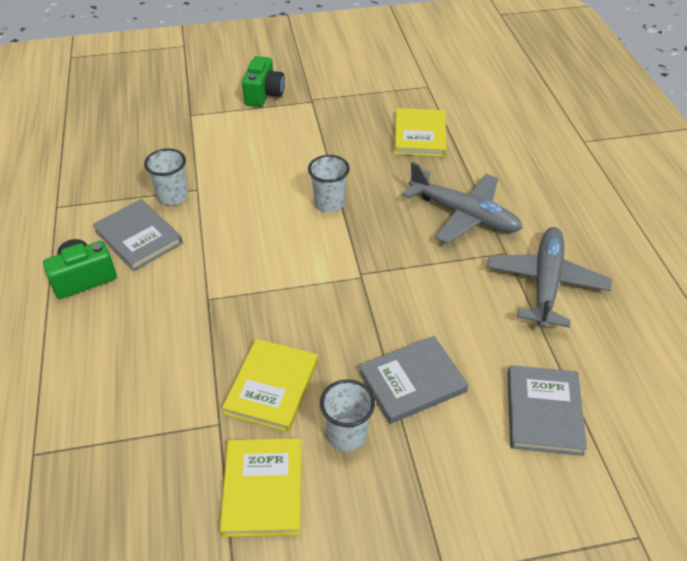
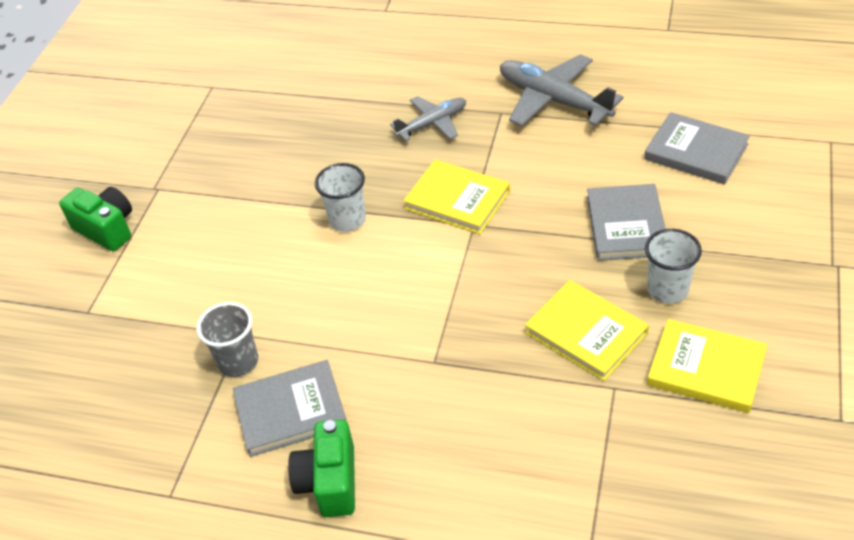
camera: 60 degrees left, 0 degrees up
(173, 196) = (238, 361): white cup -> grey cup
(420, 135) = (290, 118): yellow book -> yellow book (457, 200)
(463, 214) = (432, 124): grey plane -> grey plane, size x0.61

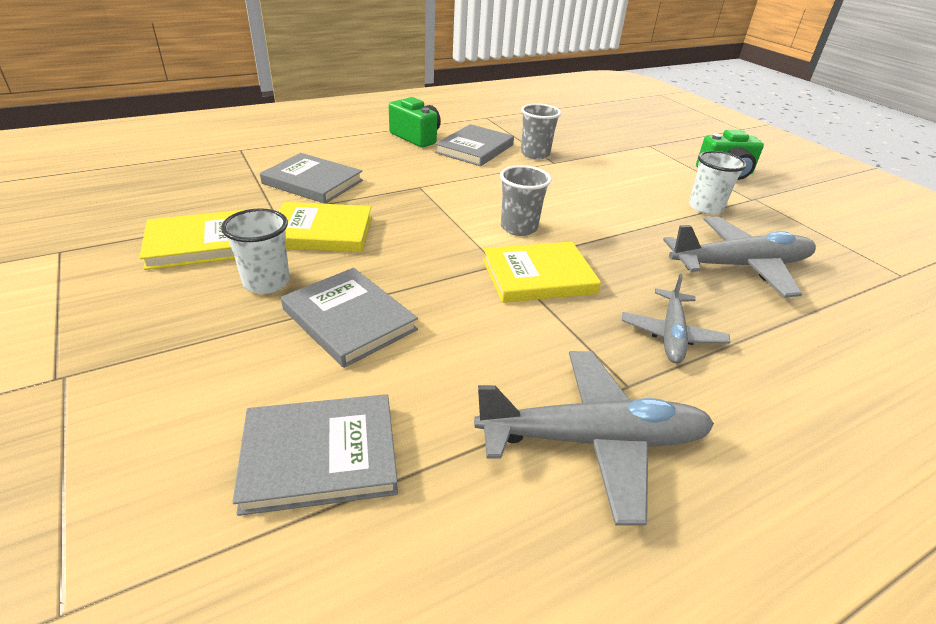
camera: 130 degrees right, 10 degrees down
(302, 141) = (739, 266): none -> grey plane
(347, 220) = (598, 230): white cup -> white cup (705, 207)
(409, 254) = (519, 228): none -> grey cup
(541, 429) = (312, 182): none -> grey book

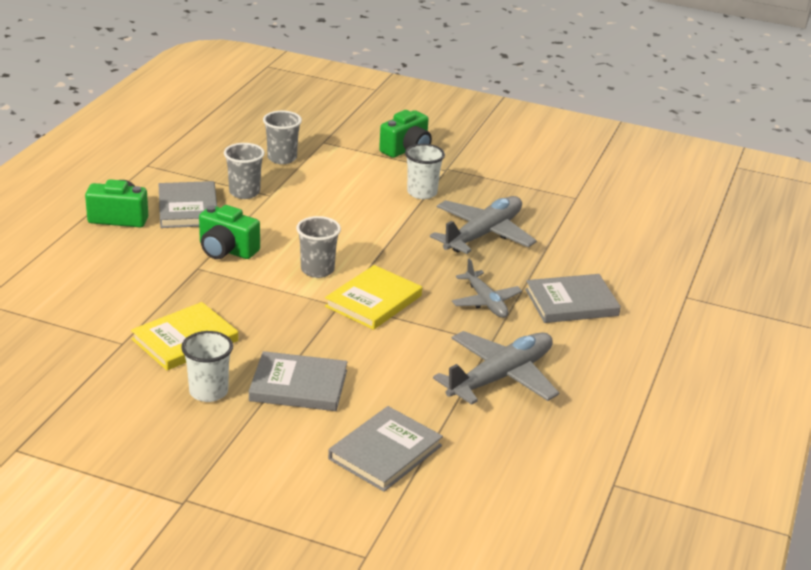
camera: 40 degrees left, 5 degrees down
(200, 243) = (111, 392): yellow book -> none
(312, 182) = (105, 304): grey book -> grey book (571, 302)
(461, 184) = (226, 250): none -> green camera
(598, 144) = (282, 158): none -> grey cup

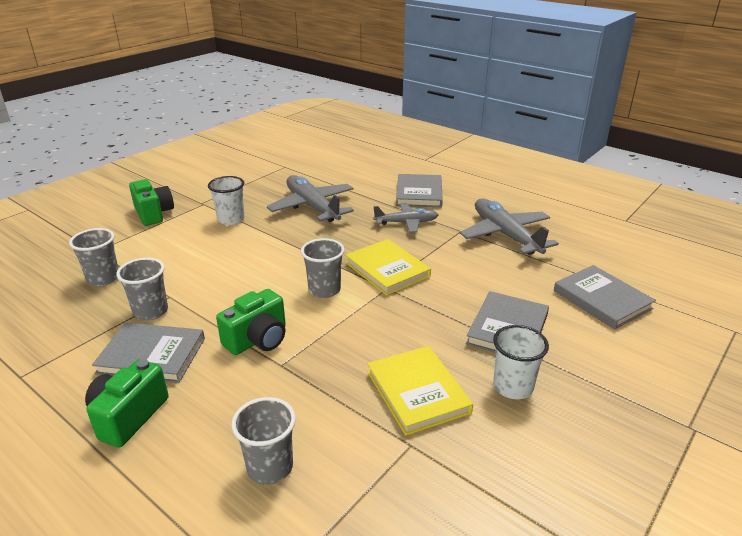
camera: 70 degrees left, 0 degrees up
(85, 285) = (270, 467): none -> grey cup

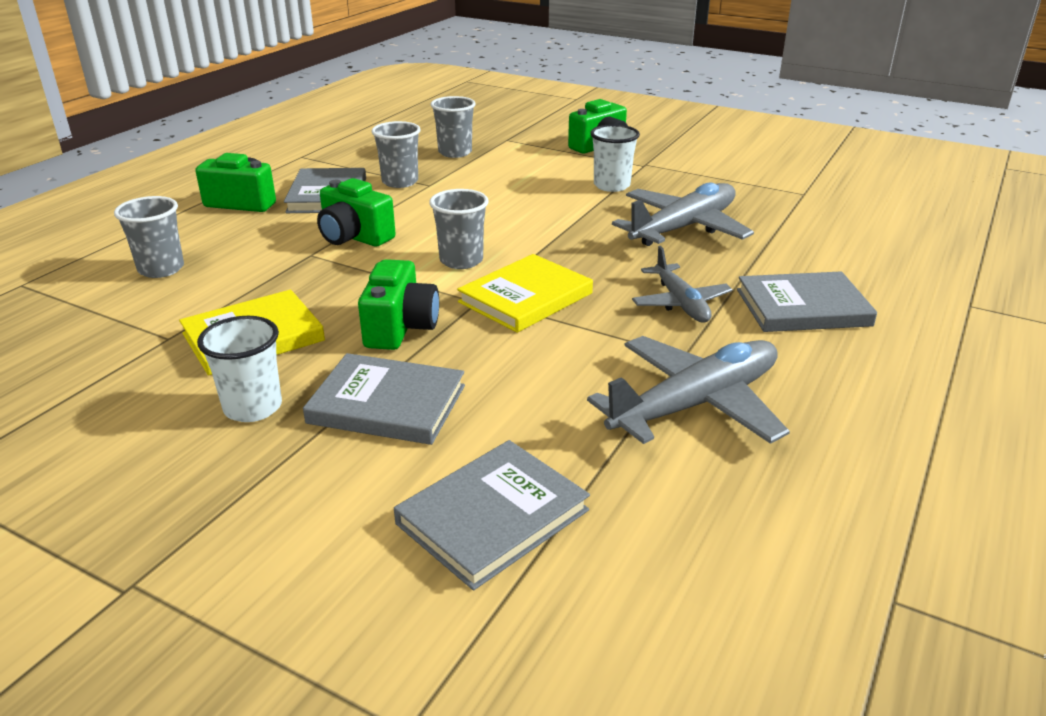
camera: 80 degrees right, 0 degrees up
(416, 321) = (400, 328): none -> green camera

